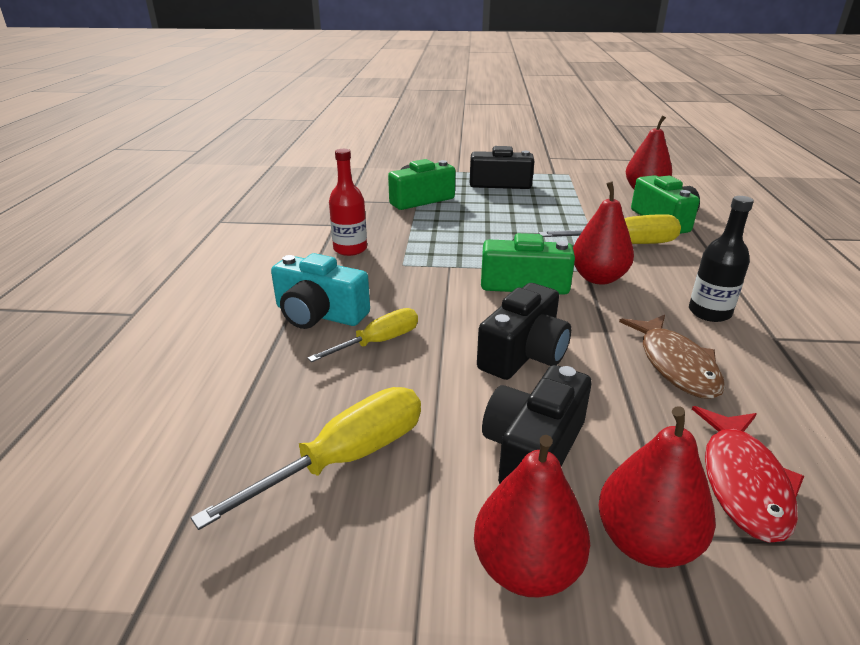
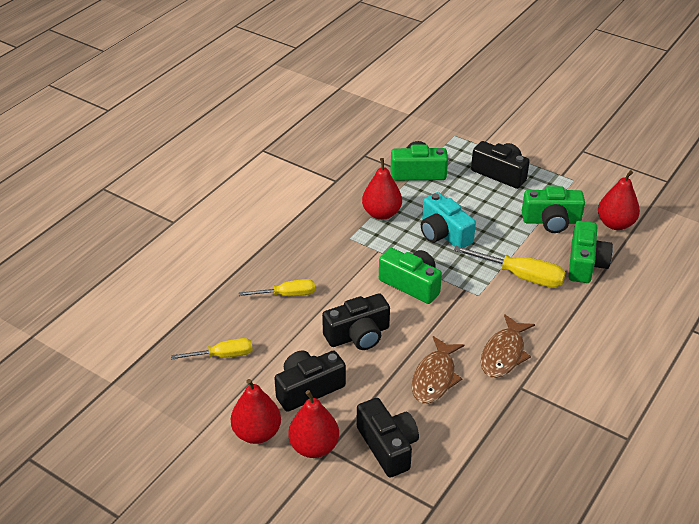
camera: 30 degrees right, 10 degrees up
(319, 314) = (270, 261): turquoise camera -> turquoise camera (443, 234)
(347, 457) = (223, 355): yellow screwdriver -> yellow screwdriver, size x0.66
(350, 249) = (327, 210): red bottle -> none
(590, 201) = (551, 221): none -> green camera
(598, 278) = (465, 299): red pear -> red pear (381, 213)
(709, 312) = (504, 354): black bottle -> brown fish
(743, 482) = (388, 446): red fish -> black camera

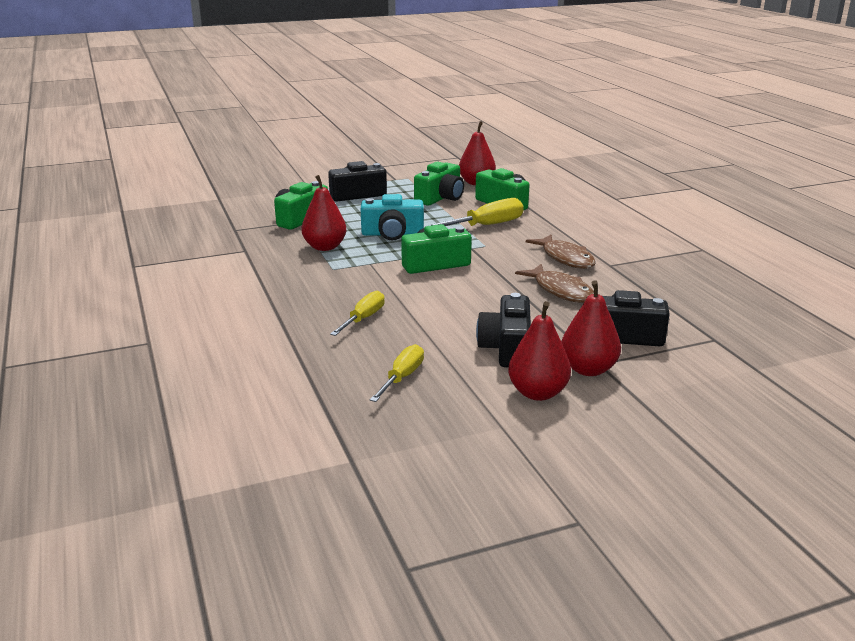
camera: 55 degrees left, 15 degrees down
(358, 335) = (466, 304): black camera -> none

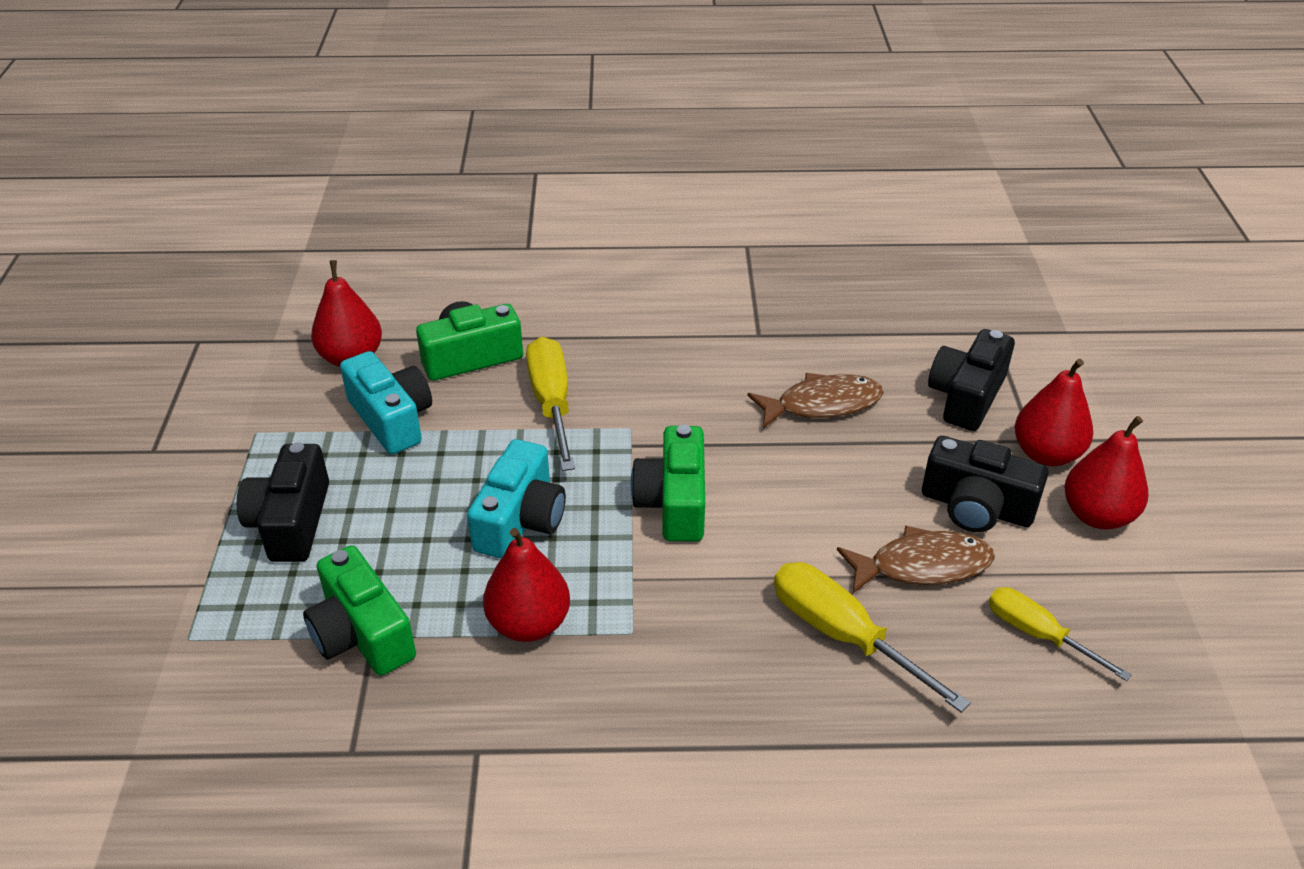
camera: 70 degrees left, 15 degrees up
(364, 318) = (841, 634): yellow screwdriver -> yellow screwdriver, size x1.52
(440, 198) = (392, 419): green camera -> turquoise camera
(565, 258) = (718, 365): brown fish -> brown fish (922, 566)

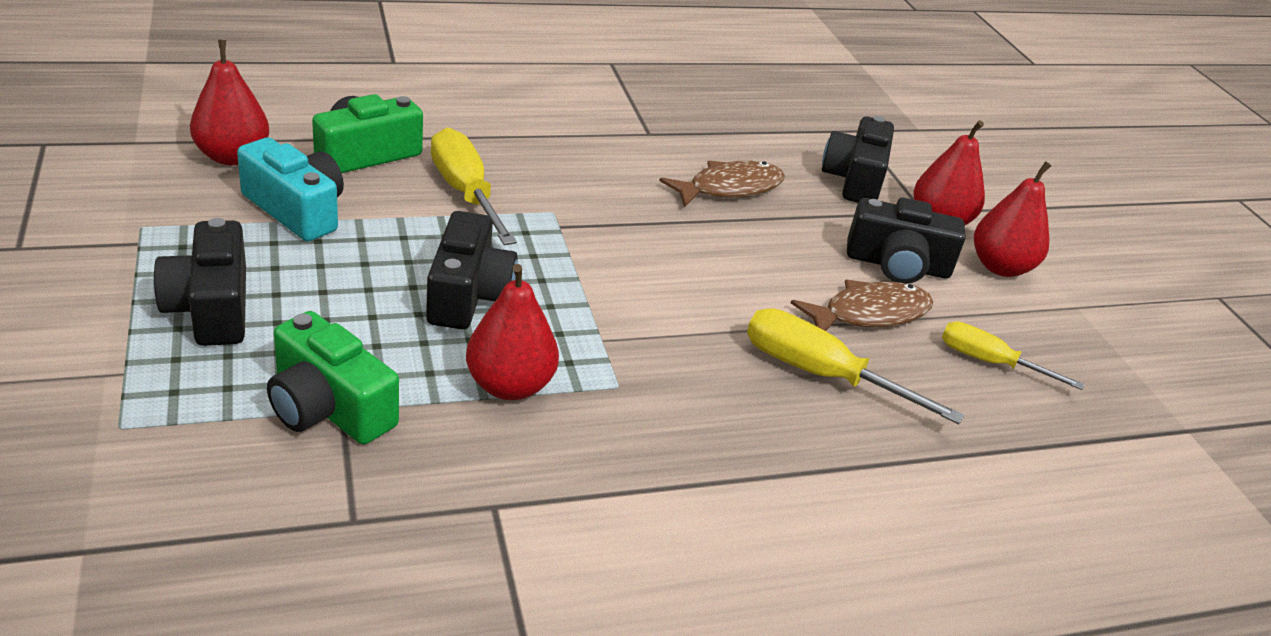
camera: 20 degrees left, 5 degrees down
(520, 520) = (468, 295): turquoise camera -> black camera
(674, 502) = (619, 273): green camera -> none

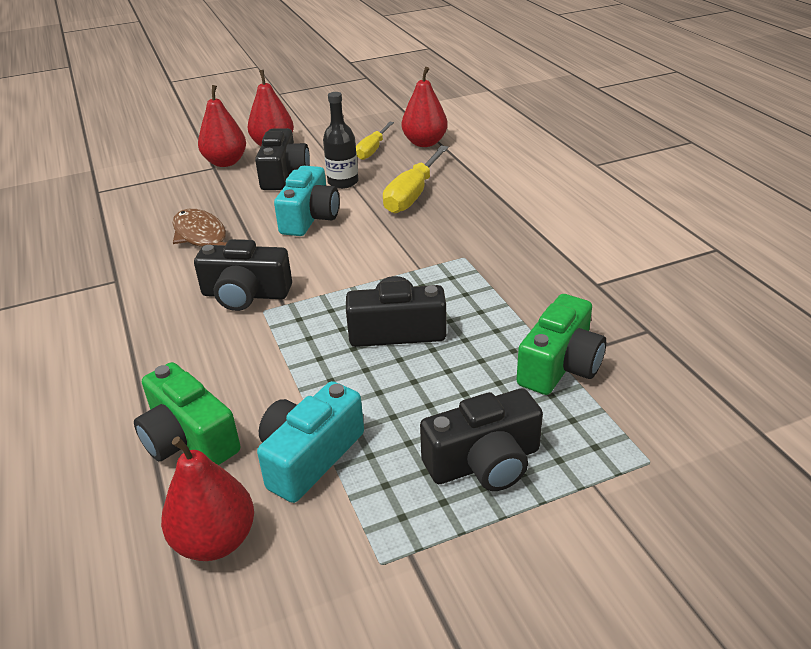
camera: 90 degrees left, 0 degrees up
(465, 192) = (245, 361): yellow screwdriver -> none
(509, 386) = (489, 296): red pear -> red pear (425, 143)
(763, 270) = (310, 218): none -> turquoise camera
(854, 179) = (175, 191): black camera -> black camera (245, 294)
(869, 314) = (343, 182): brown fish -> black bottle

